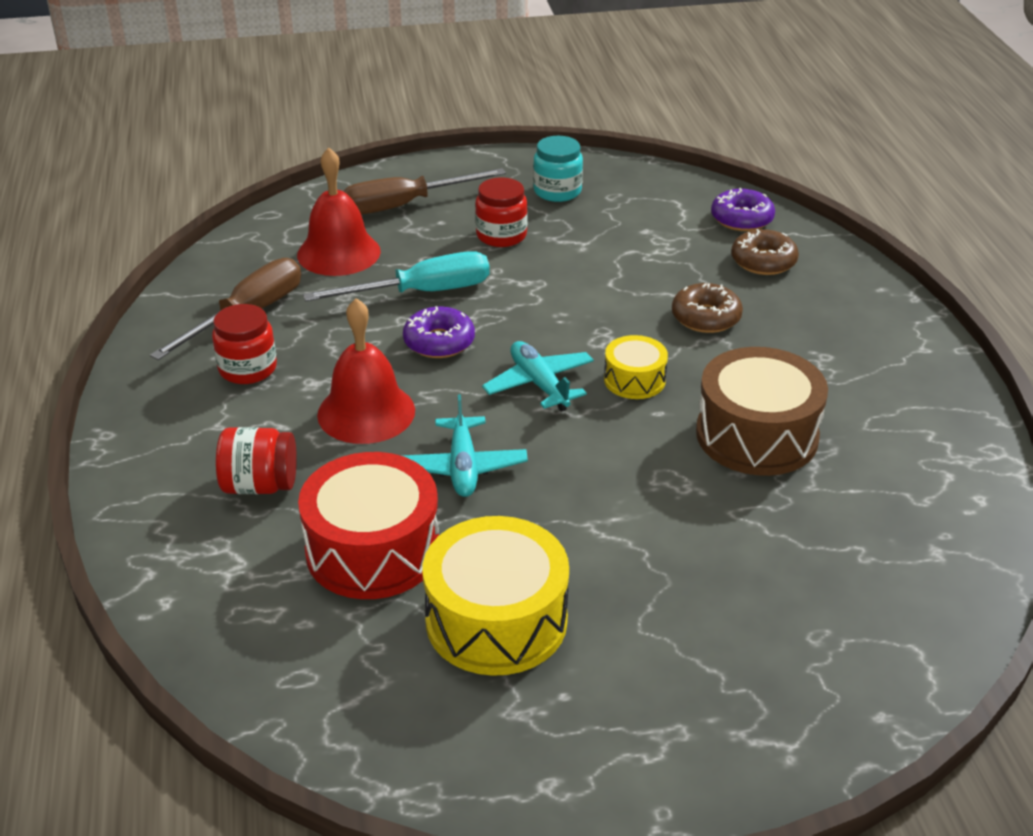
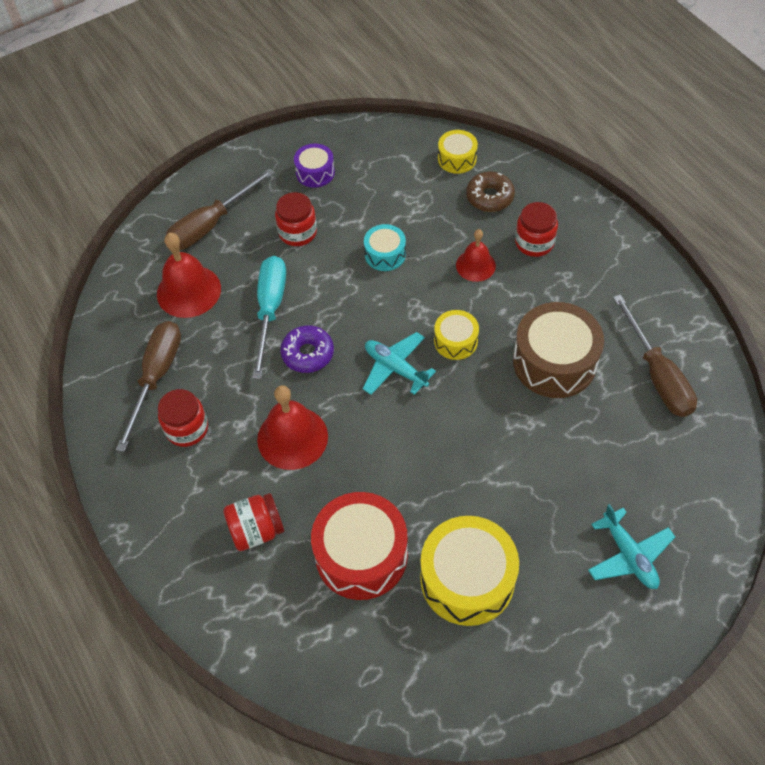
camera: 20 degrees left, 20 degrees up
(421, 293) = (270, 310): turquoise screwdriver -> turquoise screwdriver turned 45 degrees counterclockwise
(463, 467) = (382, 461): turquoise plane -> turquoise plane (629, 555)
(557, 191) = (315, 172): turquoise jar -> purple drum
(595, 279) = (385, 254): none -> turquoise drum
(706, 317) = (475, 265): brown donut -> red bell
(741, 219) = (457, 159): purple donut -> yellow drum
(798, 316) = (534, 242): none -> red jar
(898, 488) = (657, 375): none -> brown screwdriver

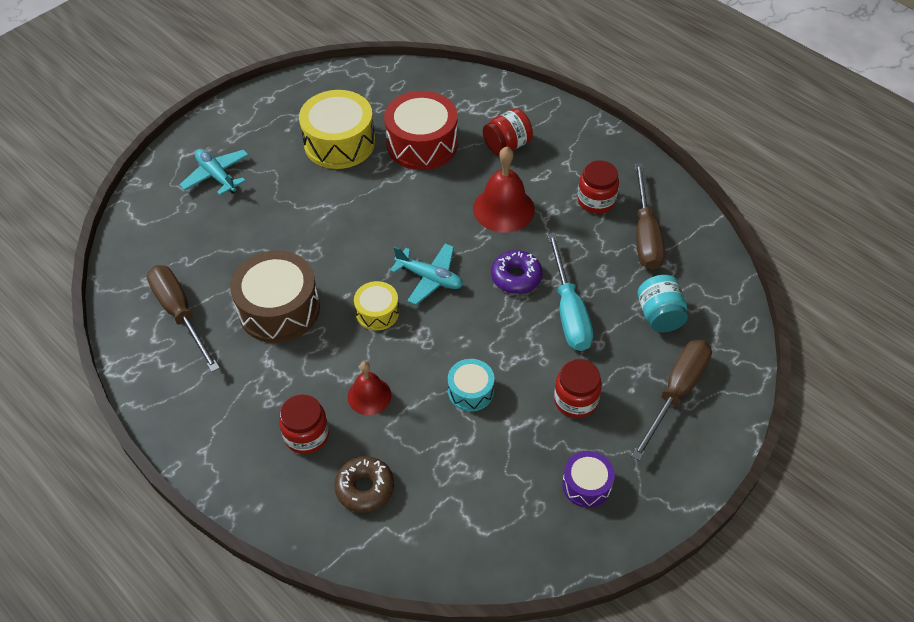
camera: 165 degrees right, 5 degrees down
(188, 291) = (659, 315): red bell -> turquoise jar
(457, 159) = (414, 540): yellow drum -> none

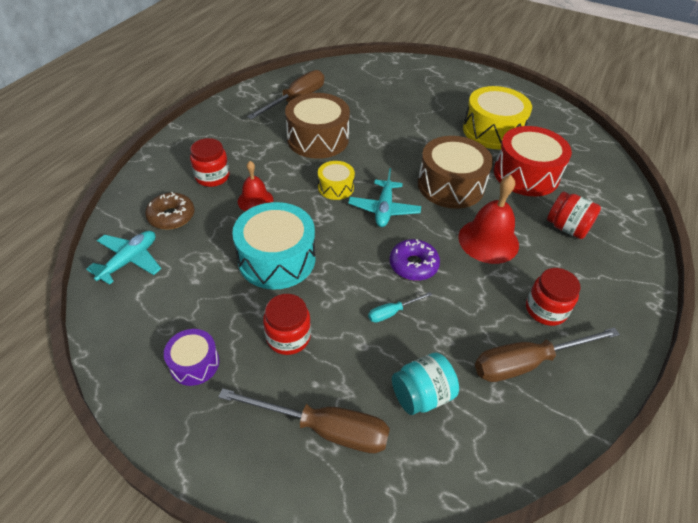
camera: 70 degrees right, 5 degrees down
(216, 176) = (420, 85): turquoise plane -> turquoise plane (129, 261)
(414, 210) = (450, 185): none -> brown drum
(470, 391) = (277, 259): turquoise drum -> turquoise drum, size x1.87
(569, 311) = (392, 312): turquoise screwdriver -> turquoise screwdriver, size x0.48

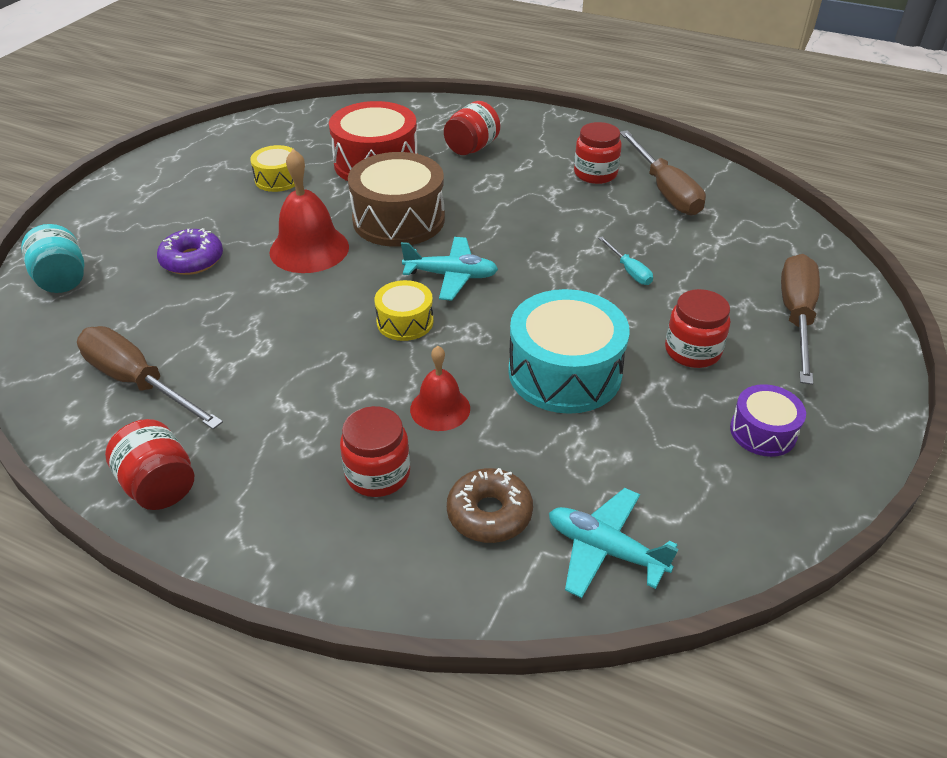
camera: 90 degrees left, 5 degrees down
(226, 112) = (159, 485): none -> red jar
(318, 139) = (275, 347): brown drum -> none
(413, 265) = (551, 254): purple donut -> purple donut (192, 260)
(421, 395) = (728, 253): turquoise jar -> turquoise jar (62, 279)
(488, 240) = (500, 199): red bell -> red bell (309, 249)
(492, 131) = (278, 179): yellow drum -> yellow drum, size x0.53

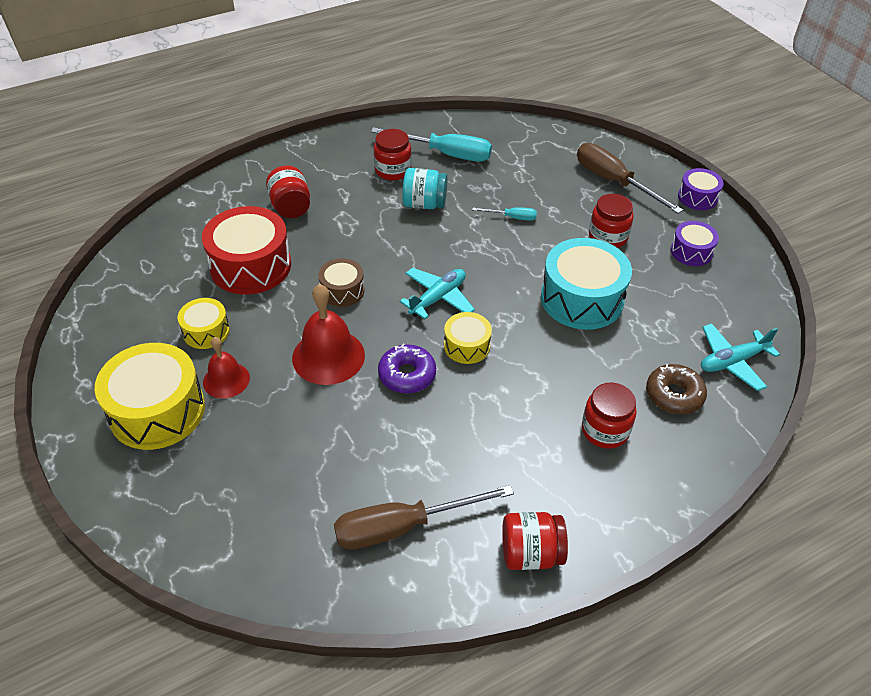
camera: 55 degrees left, 5 degrees up
(62, 279) = (207, 533): turquoise jar -> turquoise jar (424, 204)
(172, 198) = (157, 410): none -> yellow drum
(192, 260) = (269, 433): purple donut -> purple donut (407, 375)
(398, 219) = (342, 290): brown drum -> brown drum, size x0.53
(440, 408) = (568, 372): red bell -> red bell (226, 380)
(665, 190) = (445, 154): brown screwdriver -> turquoise screwdriver
(875, 398) = (697, 197): none -> purple drum

